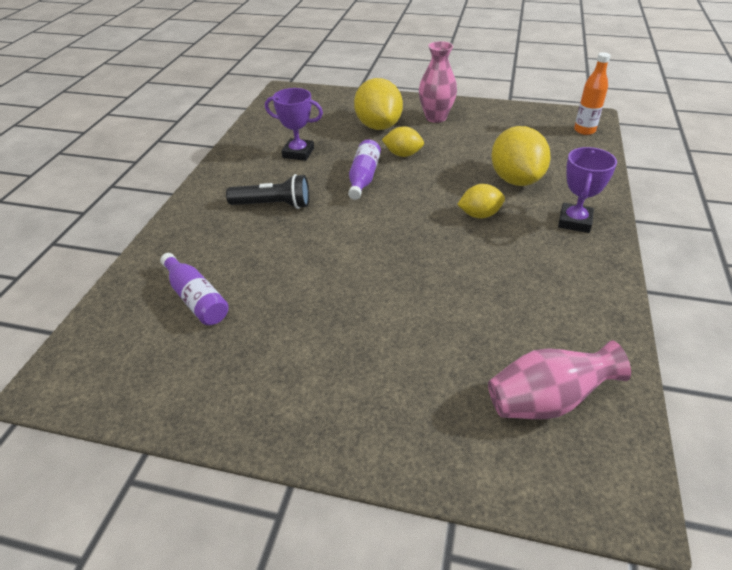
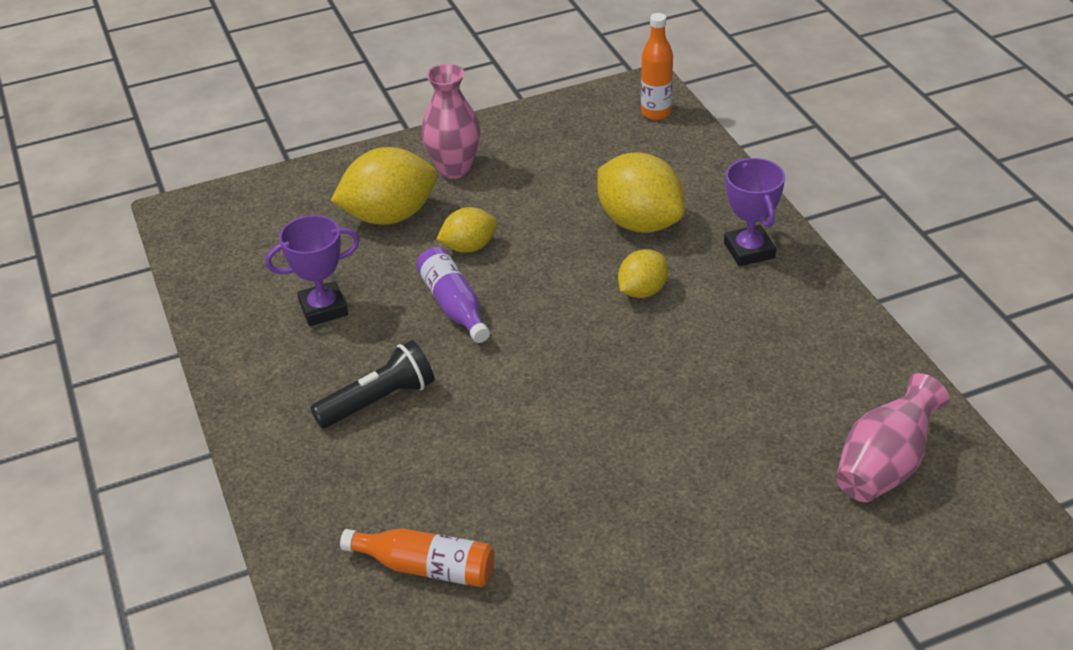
camera: 35 degrees left, 0 degrees up
(196, 298) = (426, 567): purple bottle -> orange bottle
(378, 126) = (390, 216): yellow lemon -> yellow lemon turned 60 degrees counterclockwise

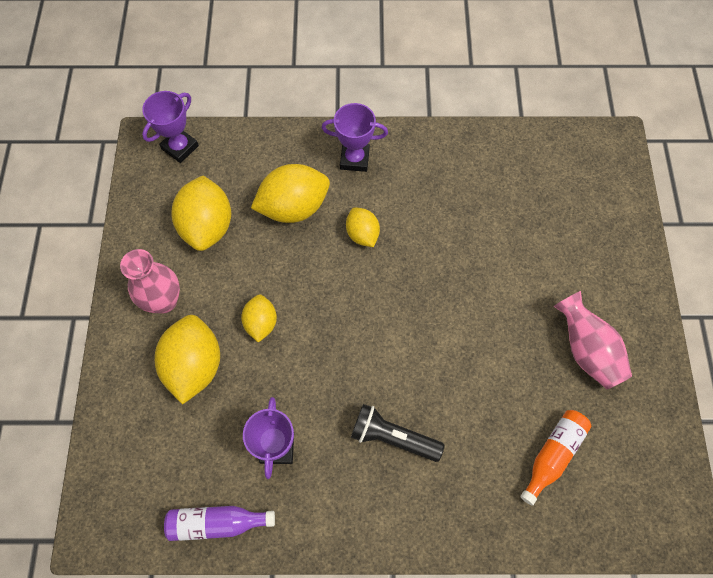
camera: 70 degrees left, 25 degrees up
(379, 400) = (392, 437): black flashlight -> black flashlight turned 60 degrees counterclockwise
(454, 305) = (318, 355): purple bottle -> purple bottle (217, 523)
(567, 167) = (207, 226): none -> yellow lemon
(656, 112) = (180, 147): orange bottle -> purple trophy
(884, 466) = (561, 178): pink vase -> pink vase (586, 350)

